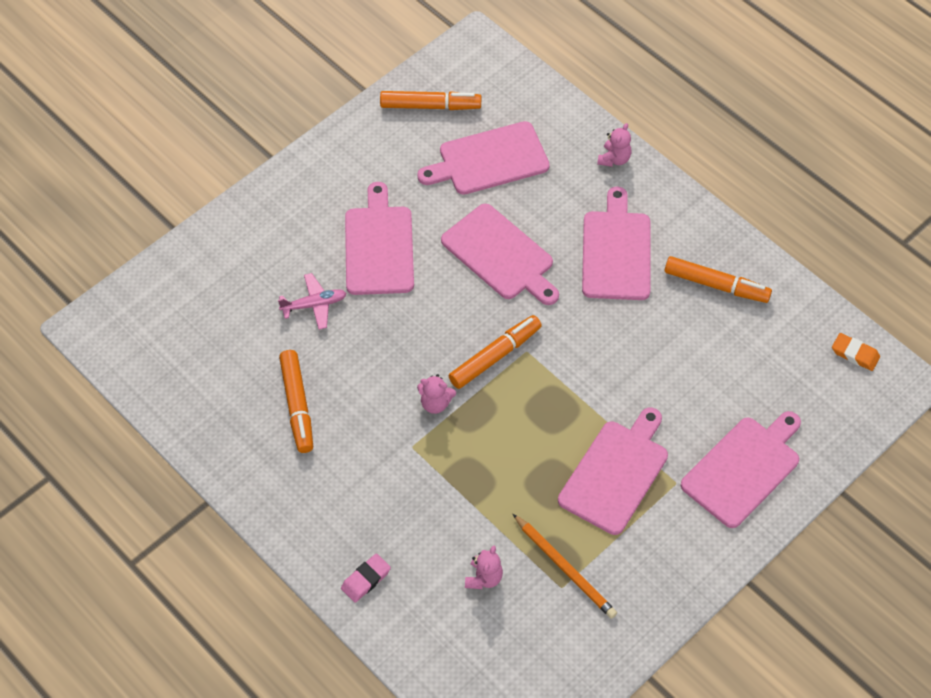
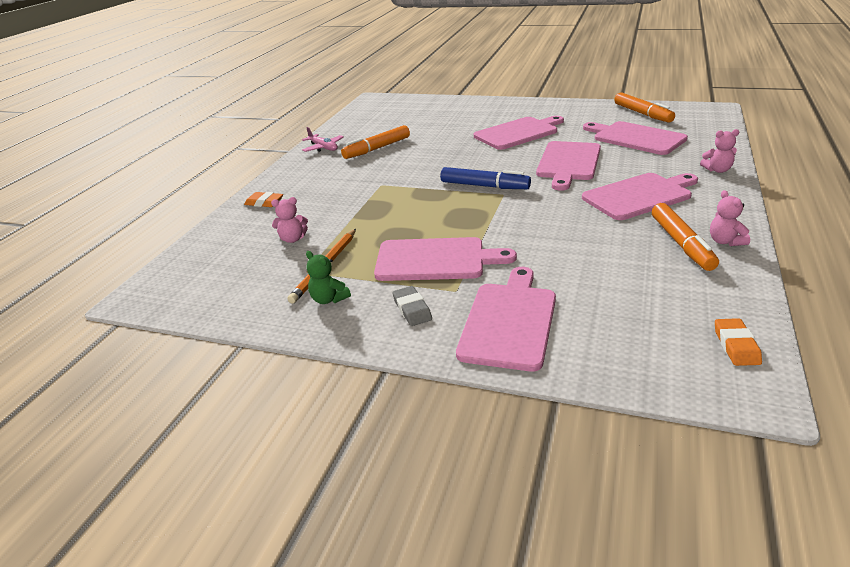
camera: 65 degrees right, 25 degrees down
(314, 305) = (452, 132): pink plane -> pink plane (323, 148)
(365, 579) = (264, 202): pink eraser -> orange eraser
(435, 403) = (423, 181): pink teddy bear -> pink teddy bear (725, 241)
(495, 356) = (484, 186): orange marker -> blue marker
(625, 585) = (329, 299): none -> green teddy bear
(683, 528) = (412, 309): none -> grey eraser
(744, 469) = (509, 321): pink cutting board -> pink cutting board turned 90 degrees counterclockwise

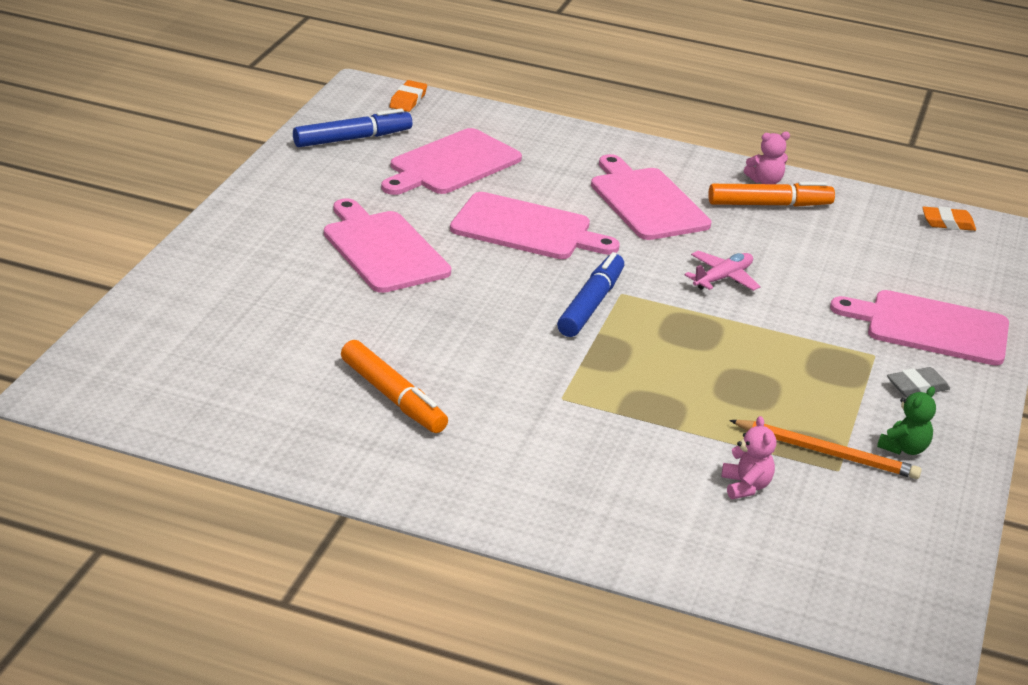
camera: 95 degrees left, 0 degrees up
(264, 202) = (608, 527): orange eraser -> orange eraser (408, 100)
(323, 148) = (358, 464): pink plane -> pink plane (723, 278)
(435, 260) = (806, 363): pink cutting board -> none
(642, 114) = (352, 138): orange marker -> blue marker
(717, 170) = (583, 140): pink teddy bear -> none

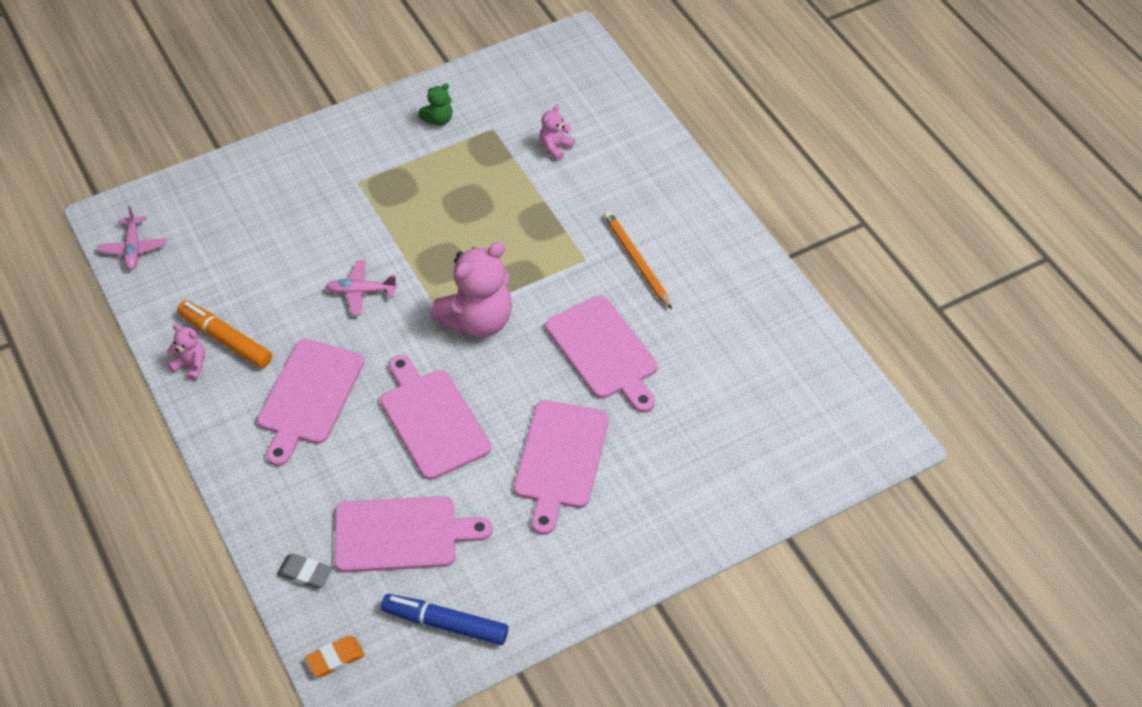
camera: 135 degrees left, 20 degrees up
(393, 397) = (686, 317): orange marker -> none
(591, 304) = (477, 320): blue marker -> pink teddy bear
(826, 452) = (484, 141): orange pencil -> orange pencil (636, 261)
(904, 448) = (438, 120): green teddy bear -> green teddy bear turned 150 degrees clockwise
(917, 387) = (369, 148): grey eraser -> grey eraser (305, 573)
(930, 327) = (293, 179): pink cutting board -> pink cutting board (604, 352)
(948, 223) = (133, 248): orange eraser -> pink plane

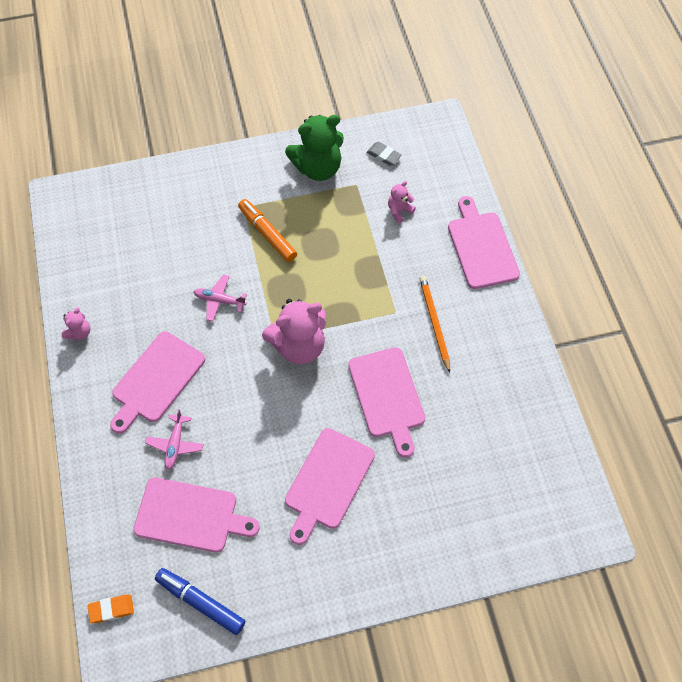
camera: 15 degrees right, 10 degrees up
(133, 248) = (67, 226): pink plane -> pink plane (175, 444)
(191, 365) = (79, 332): pink teddy bear -> pink teddy bear turned 75 degrees clockwise
(225, 339) = (110, 317): orange marker -> orange marker (267, 234)
(305, 573) = (110, 530): grey eraser -> grey eraser (384, 155)
(432, 420) = (241, 423): pink cutting board -> pink cutting board (481, 247)
(438, 120) = (318, 168): green teddy bear -> green teddy bear, size x2.13

